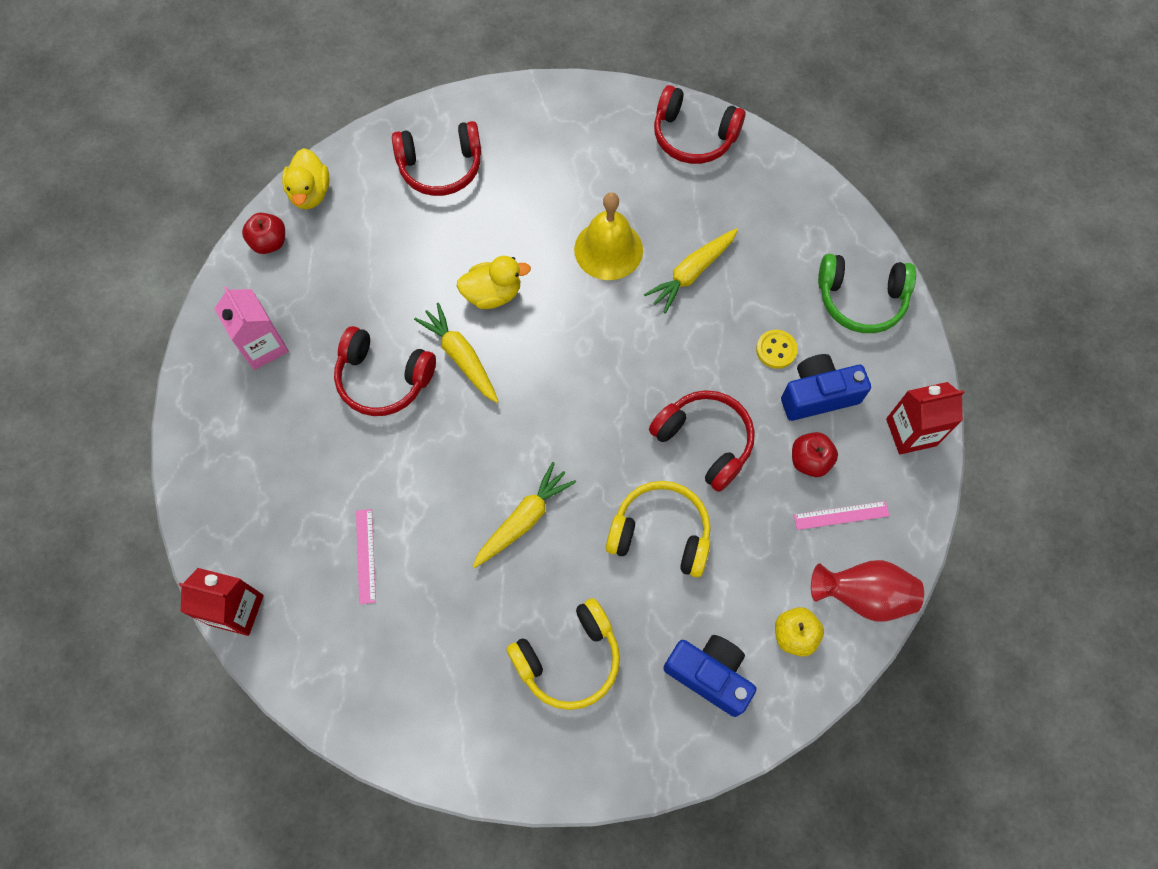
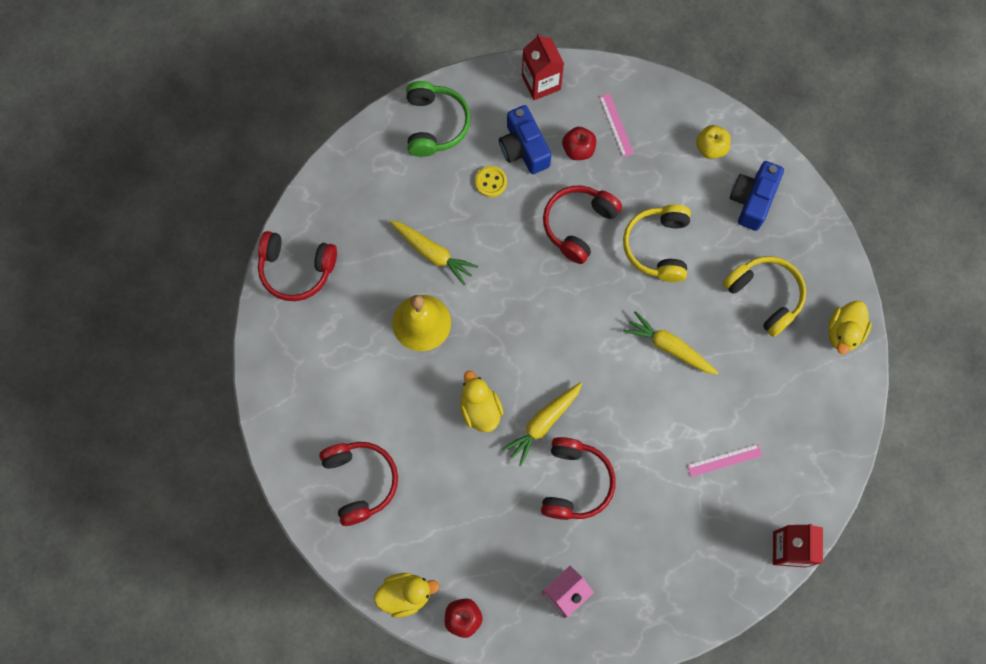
camera: 100 degrees left, 5 degrees up
(497, 757) = (843, 332): none -> yellow duck
(693, 136) = (296, 269): red headphones -> red headphones turned 90 degrees clockwise
(863, 595) = (672, 106): red vase -> none

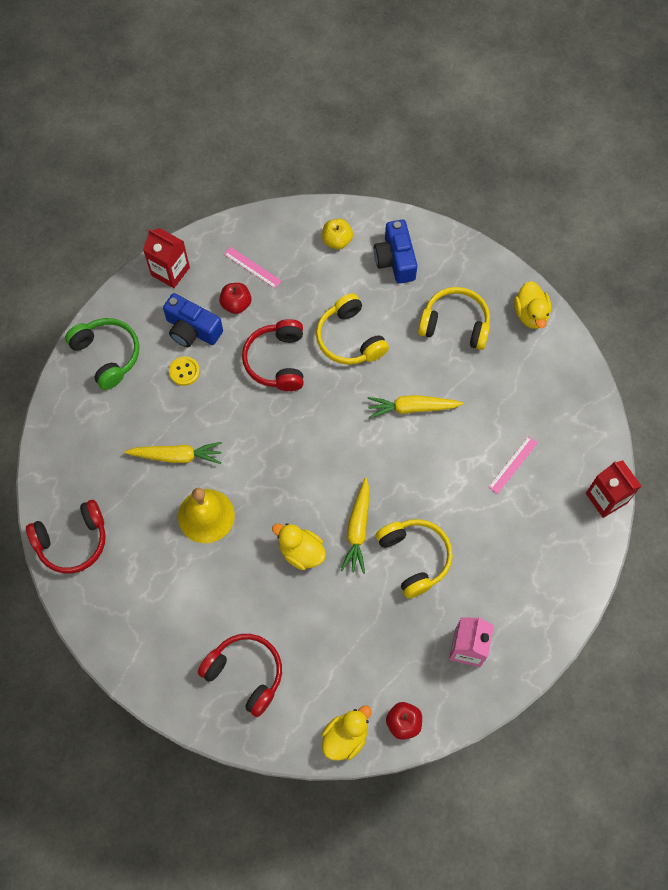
camera: 35 degrees left, 5 degrees down
(575, 482) = (414, 558): red headphones -> yellow headphones

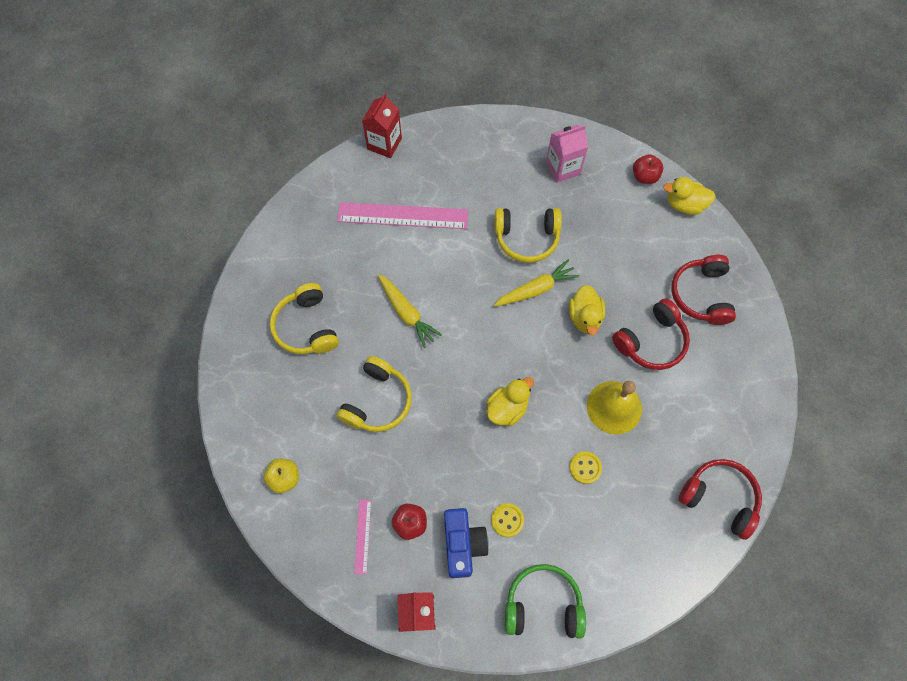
camera: 125 degrees left, 0 degrees up
(107, 355) = (543, 605): green headphones -> green headphones turned 75 degrees clockwise
(177, 456) = (585, 468): yellow carrot -> yellow button
(277, 361) = (440, 447): red headphones -> red headphones (651, 341)
(395, 260) = (273, 414): blue camera -> none
(414, 558) = (526, 238): yellow headphones -> yellow headphones turned 120 degrees counterclockwise
(513, 465) = (403, 216): pink ruler -> pink ruler, size x2.07
(530, 314) = (258, 276): yellow duck -> yellow duck (507, 408)

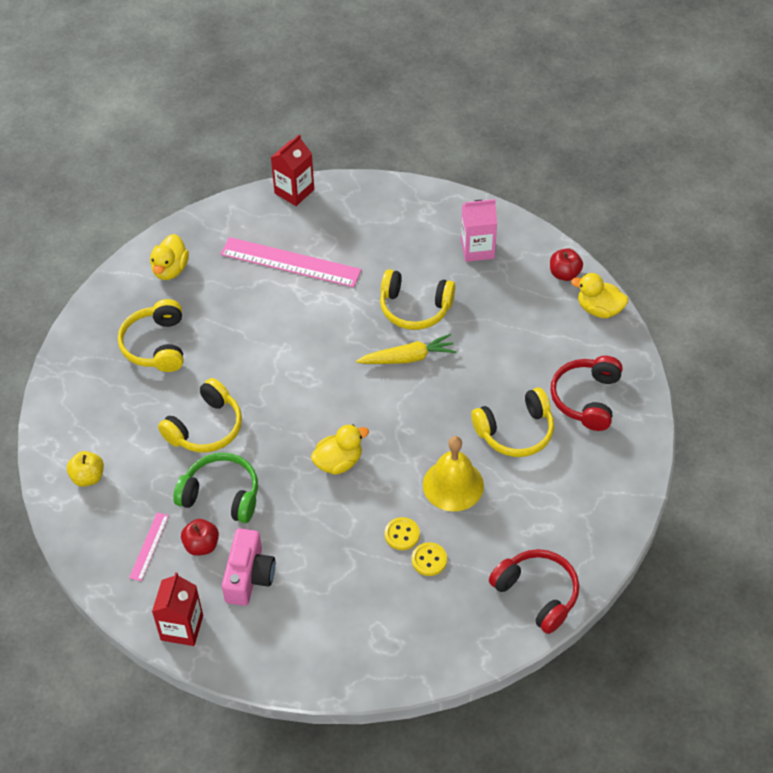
camera: 15 degrees right, 15 degrees down
(407, 313) = (263, 353): yellow carrot -> none
(463, 544) = (249, 576): blue camera -> pink camera
(507, 520) = (303, 565): yellow button -> yellow button (429, 560)
(543, 605) = (313, 650): green headphones -> green headphones (221, 495)
(585, 317) = (451, 394): yellow duck -> yellow duck (170, 269)
(651, 341) = (515, 431): red headphones -> yellow headphones

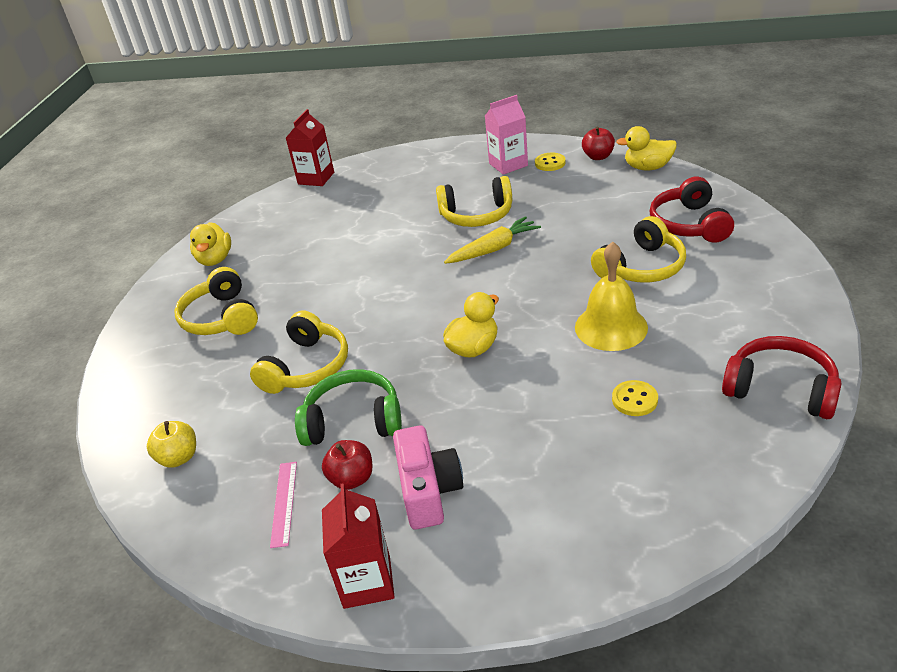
camera: 15 degrees left, 15 degrees down
(290, 262) = (336, 221): pink ruler -> none
(402, 534) = (587, 387): yellow button -> yellow button (550, 163)

